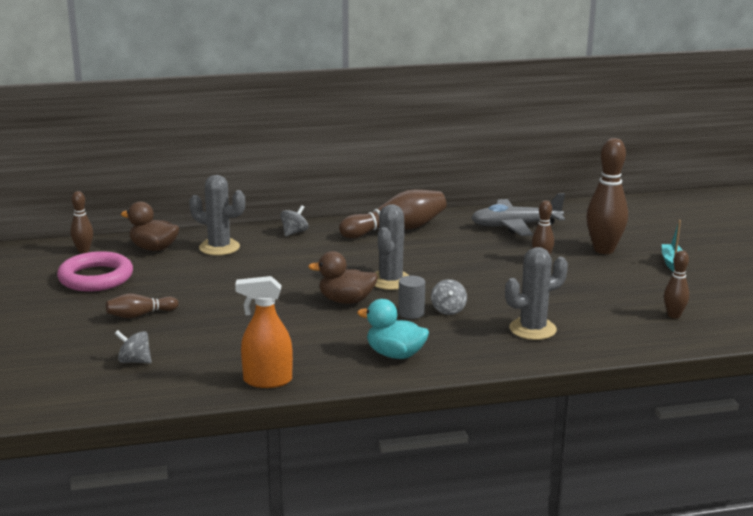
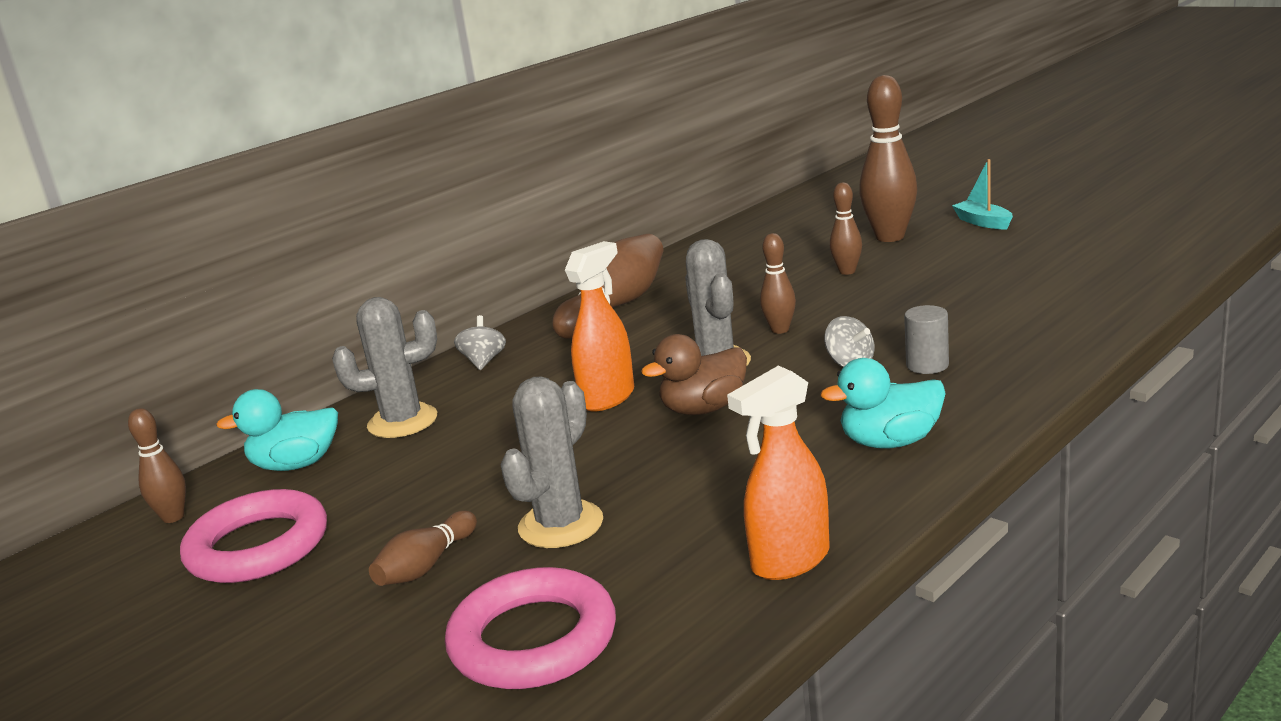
camera: 30 degrees left, 0 degrees up
(134, 361) = (533, 639): grey spinning top -> pink ring
(154, 248) = (296, 465): brown duck -> turquoise duck
(316, 276) = (608, 398): none -> orange spray bottle
(411, 313) = (813, 386): grey cylinder -> grey cylinder (927, 365)
(515, 226) = (749, 251): grey plane -> none
(532, 329) = (984, 341): grey cactus -> grey cactus (560, 525)
(674, 315) = (1090, 266): brown bowling pin -> brown bowling pin (780, 330)

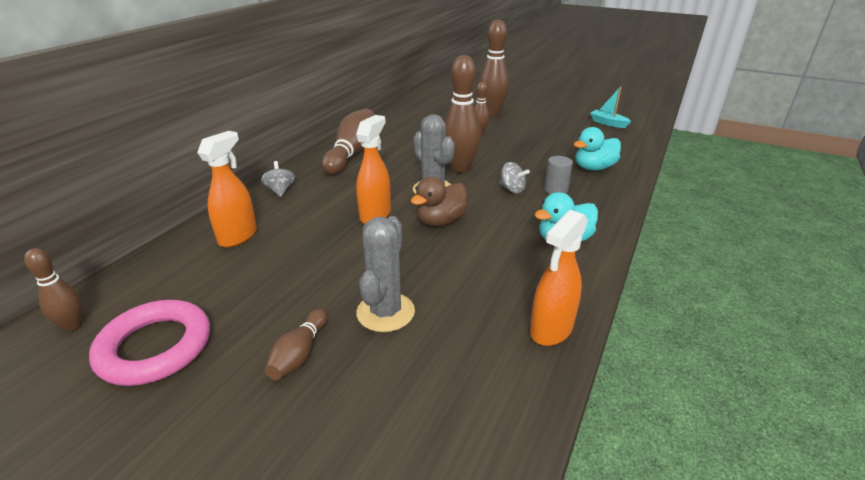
camera: 20 degrees left, 10 degrees up
(296, 465) = (166, 274): turquoise duck -> turquoise duck (594, 168)
(402, 421) = (238, 236): grey cactus -> orange spray bottle
(533, 639) = (407, 412): pink ring -> none
(780, 330) = (460, 168): brown bowling pin -> brown bowling pin, size x1.86
(983, 222) = (536, 106): turquoise boat -> turquoise boat (608, 123)

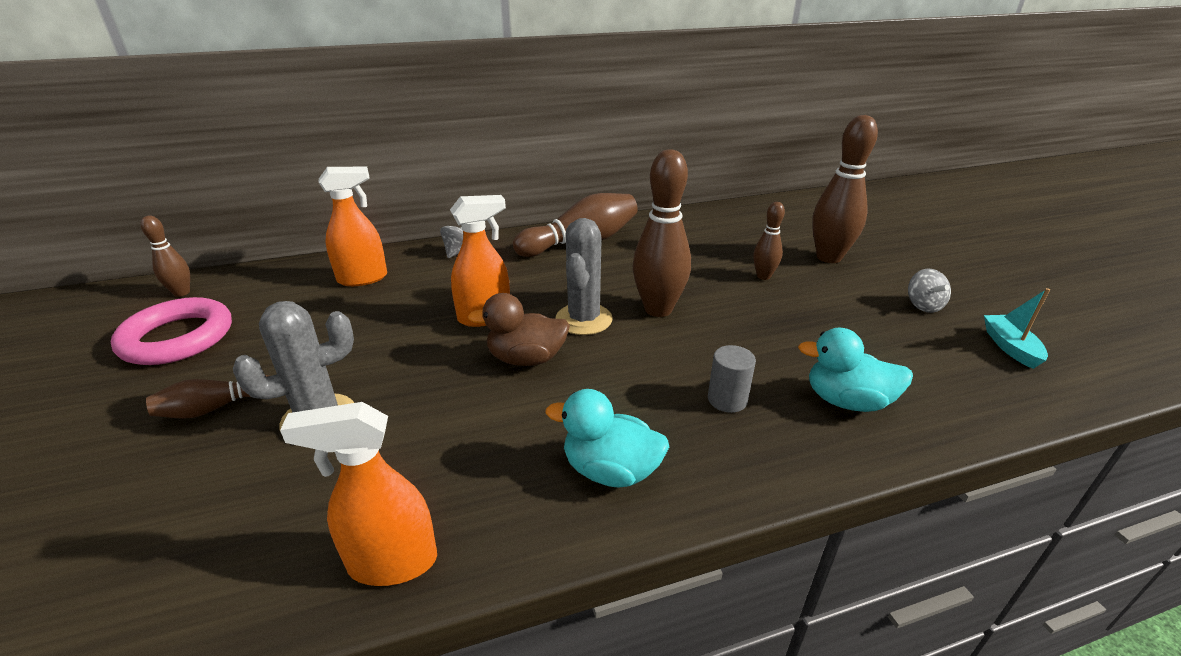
camera: 45 degrees right, 0 degrees up
(512, 189) = (671, 367): grey spinning top -> grey spinning top (923, 305)

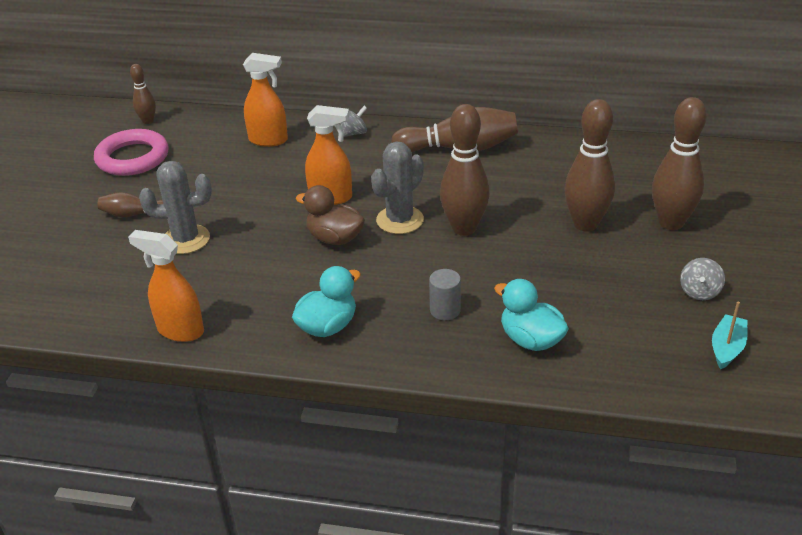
camera: 30 degrees right, 5 degrees up
(610, 470) = (327, 326): turquoise duck -> turquoise duck turned 90 degrees clockwise
(763, 276) = (585, 224): brown bowling pin -> brown bowling pin, size x1.86

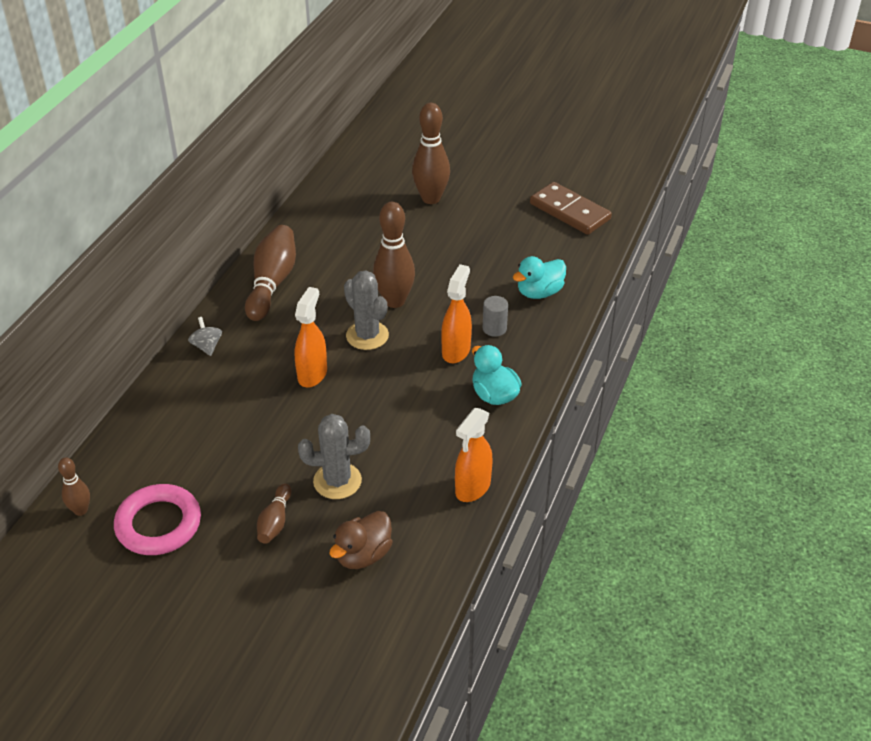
camera: 80 degrees left, 5 degrees up
(186, 239) = (337, 481): grey cactus -> grey cactus turned 75 degrees clockwise
(268, 140) = (184, 409): orange spray bottle -> orange spray bottle (456, 351)
(335, 238) = (377, 378): brown duck -> brown duck (363, 555)
(585, 224) = (415, 238): brown bowling pin -> none
(699, 292) = (512, 207): grey spinning top -> none
(727, 348) = (570, 211): turquoise boat -> brown domino

